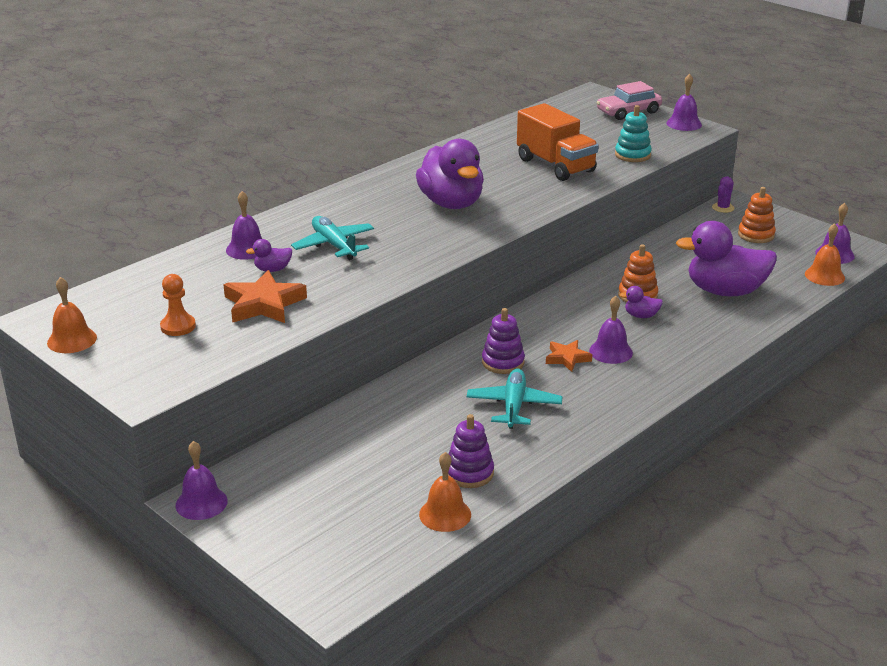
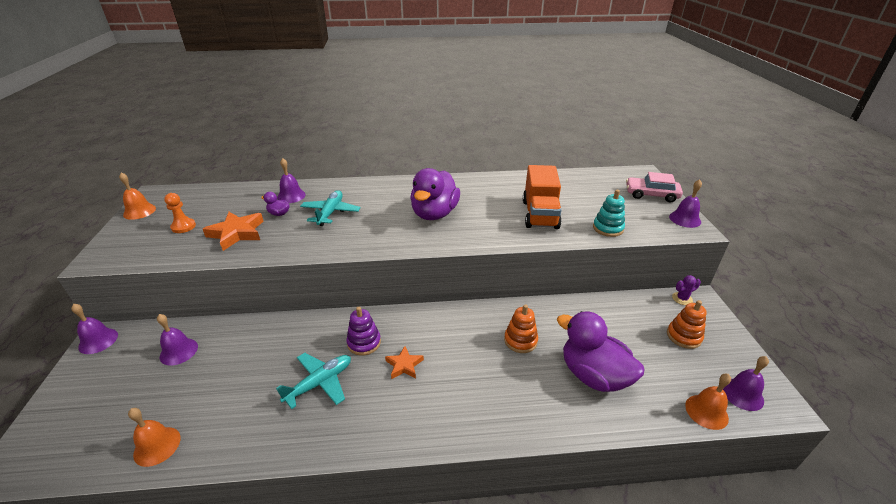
camera: 40 degrees right, 5 degrees up
(469, 473) = (218, 421): purple stacking toy -> none
(611, 351) = (439, 378): purple bell -> purple bell (178, 351)
(641, 316) = (500, 359): purple duck -> none

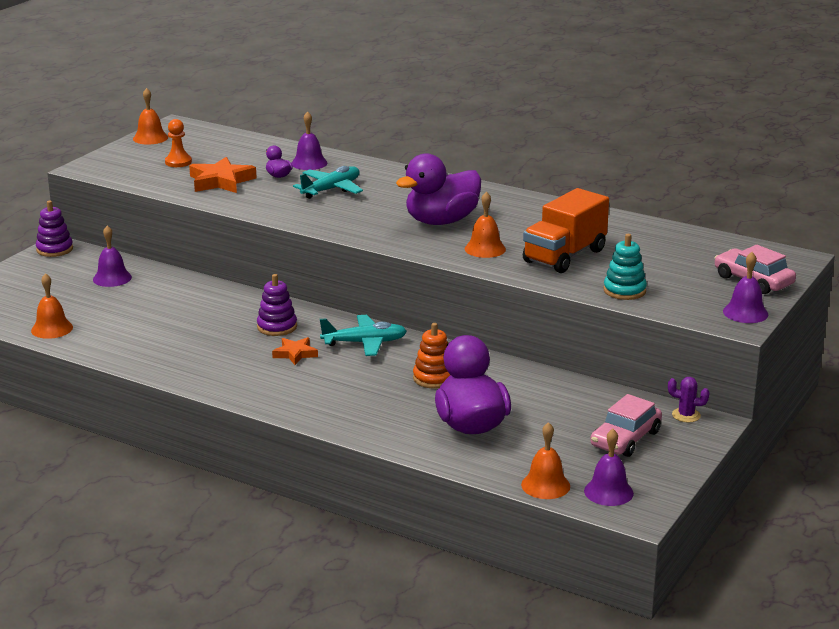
camera: 35 degrees right, 10 degrees down
(98, 341) = (54, 249): purple bell -> purple stacking toy
(319, 383) = (207, 338): turquoise plane -> turquoise plane (364, 343)
(489, 226) = (485, 249): none -> orange bell
(683, 336) = (625, 439): orange stacking toy -> pink car

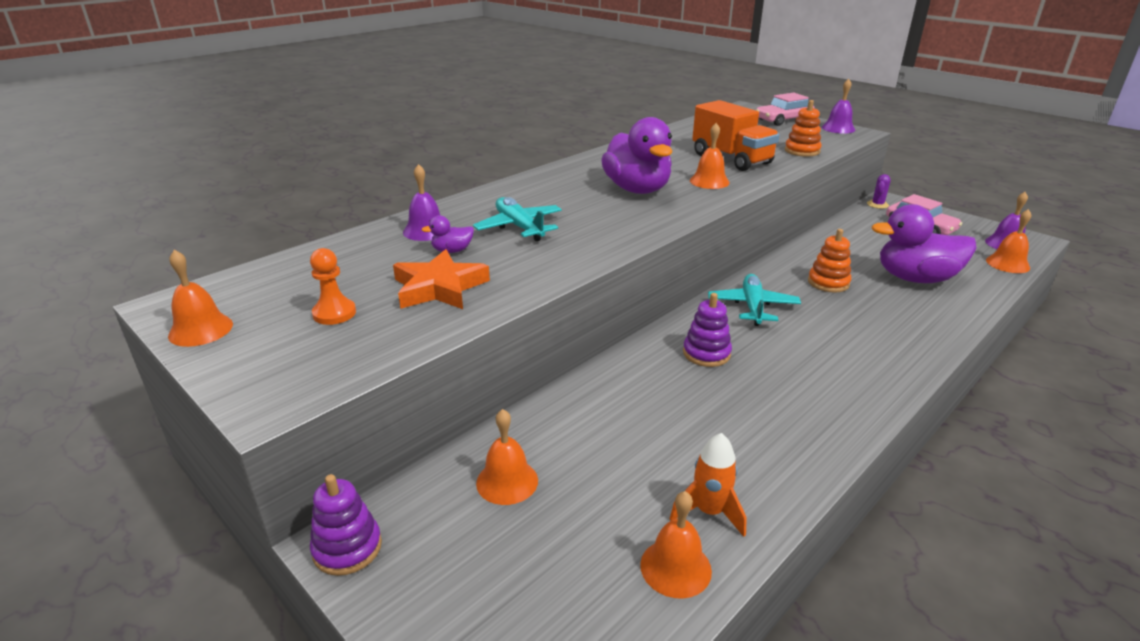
camera: 75 degrees left, 5 degrees up
(97, 335) = (709, 512): none -> orange rocket
(112, 278) = (507, 481): purple bell -> orange bell
(295, 354) = (776, 349): orange star -> none
(624, 290) = (802, 151): turquoise stacking toy -> orange stacking toy

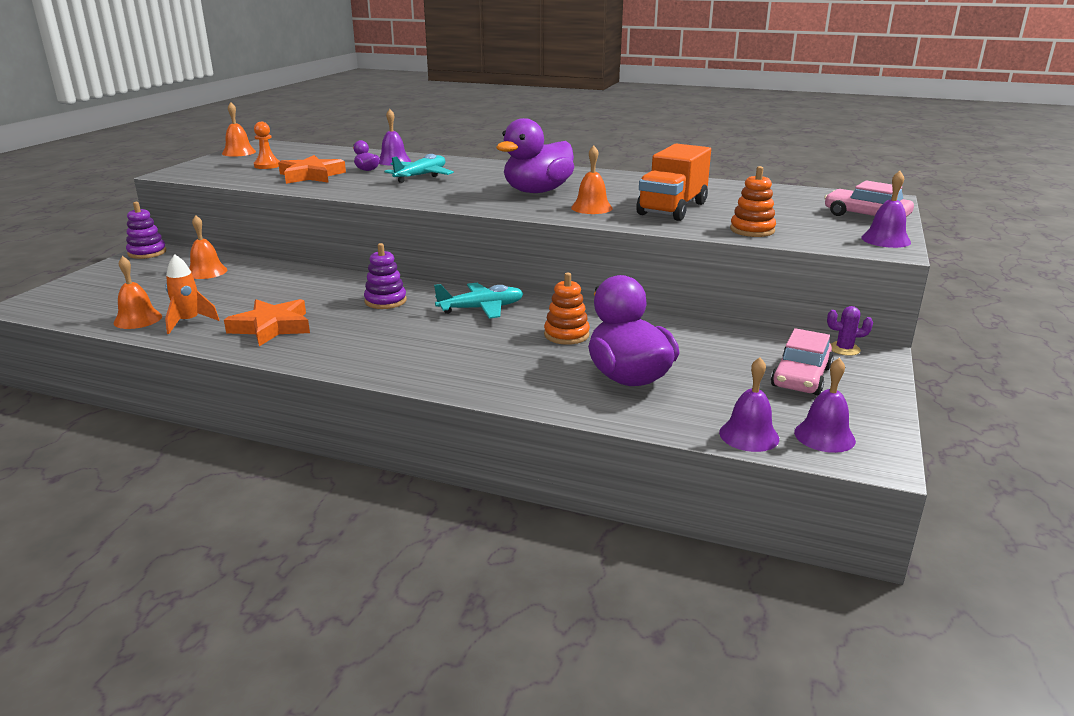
camera: 65 degrees right, 5 degrees down
(754, 440) = (272, 327): none -> orange star
(1007, 264) = (749, 435): orange bell -> purple bell

